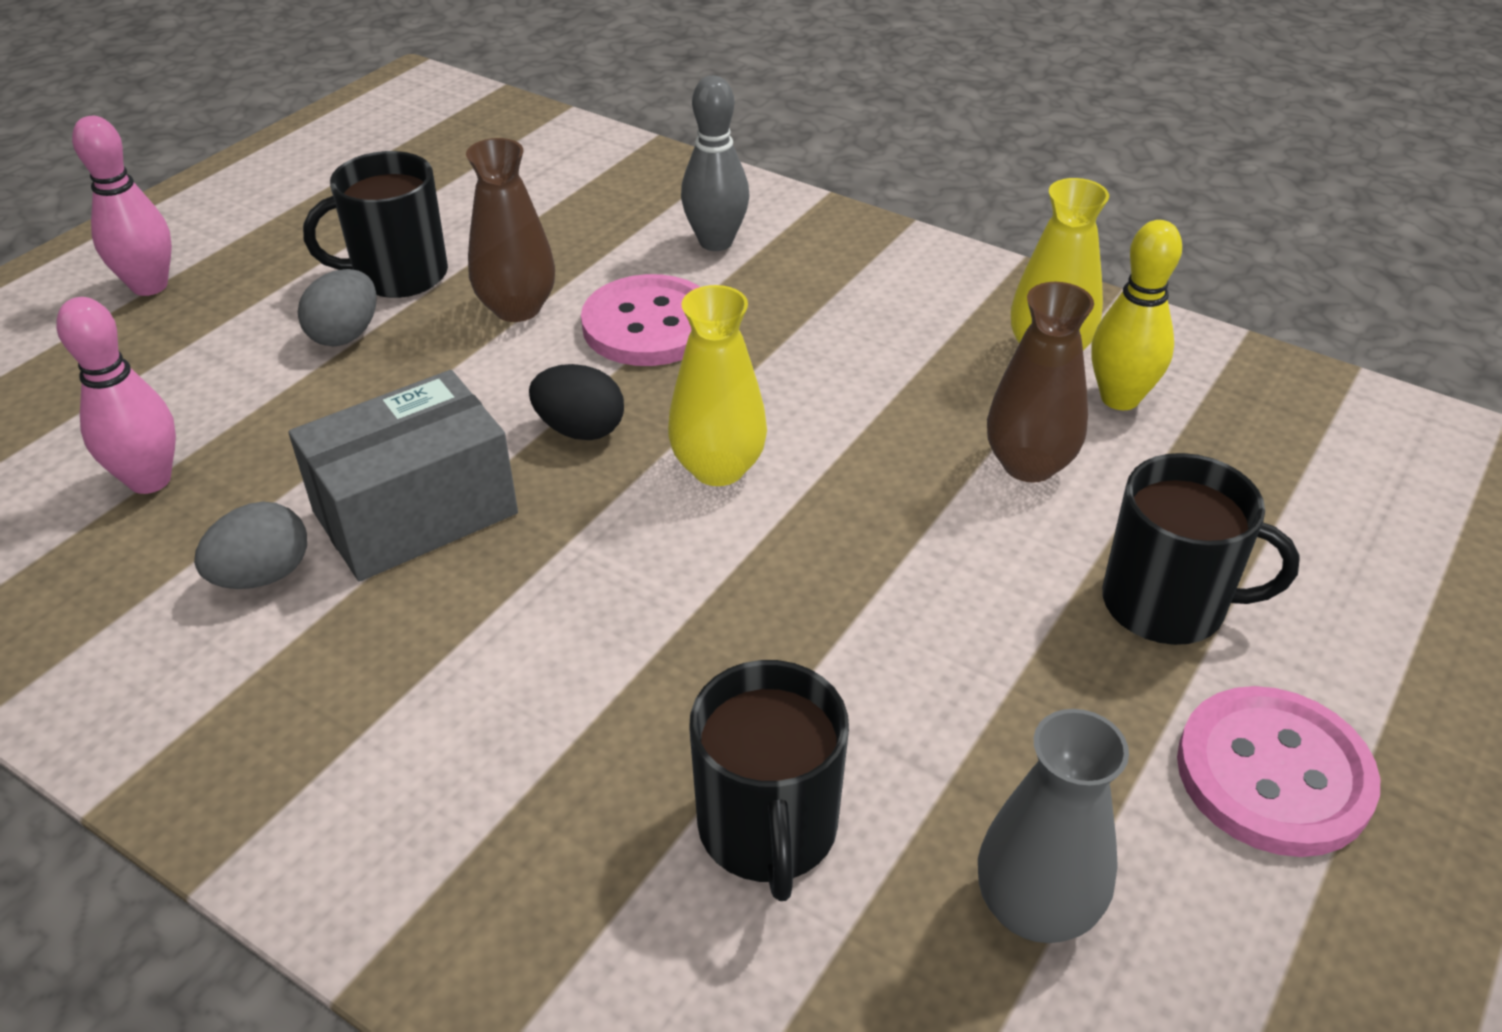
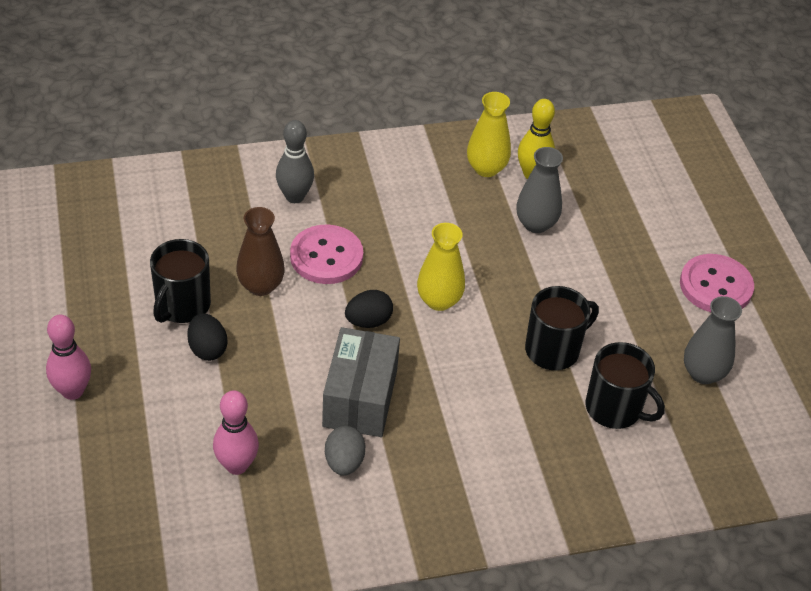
camera: 50 degrees left, 5 degrees up
(345, 334) = (207, 349): grey egg -> black egg
(1029, 464) = (536, 224): brown vase -> grey vase
(1167, 604) = (633, 249): black mug -> black mug (553, 349)

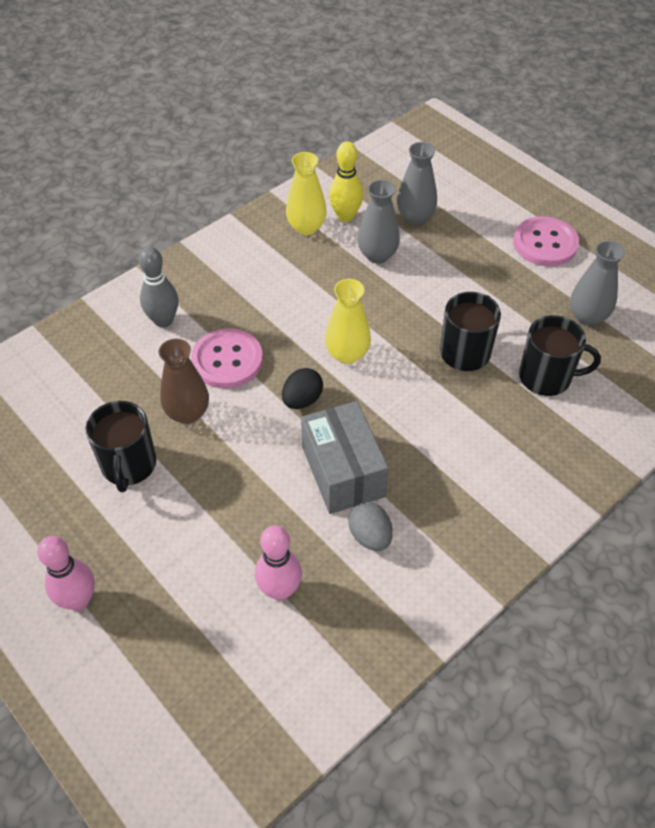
camera: 25 degrees left, 5 degrees up
(207, 349) = (179, 494): black egg -> none
(601, 204) = (415, 217): none -> grey vase

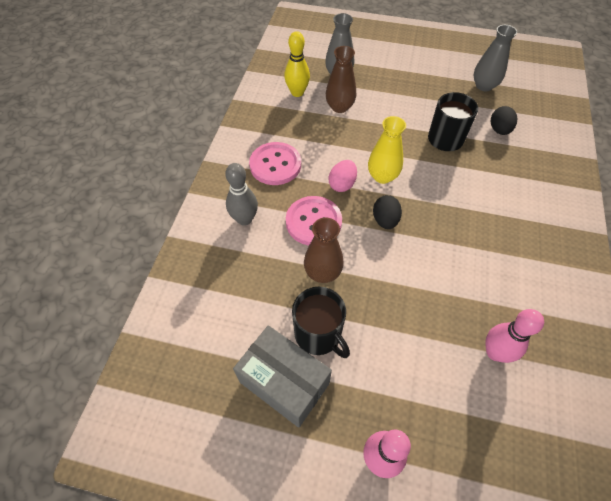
camera: 35 degrees left, 5 degrees up
(294, 339) = (342, 184): none -> pink egg
(306, 227) = (280, 111): yellow vase -> none
(343, 471) = (453, 250): grey box -> grey box (284, 382)
(370, 536) = (508, 281): grey egg -> none
(377, 255) = (339, 107): grey vase -> brown vase
(545, 243) = (423, 56): pink button -> pink button (275, 165)
(546, 377) = (499, 130): black mug -> black egg

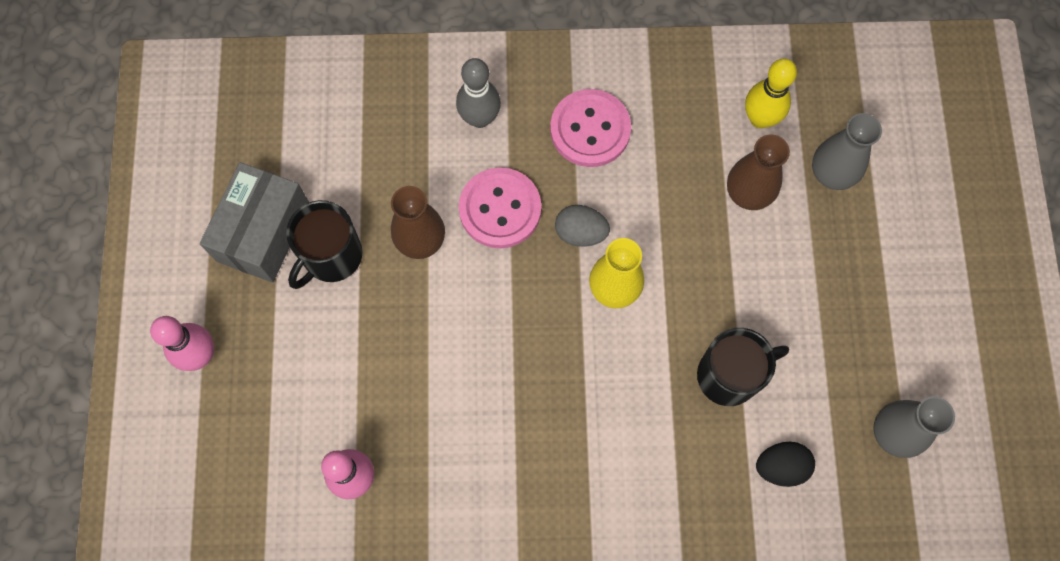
camera: 75 degrees right, 15 degrees up
(342, 184) = (580, 233): pink egg -> grey egg
(385, 220) = (530, 306): black egg -> none

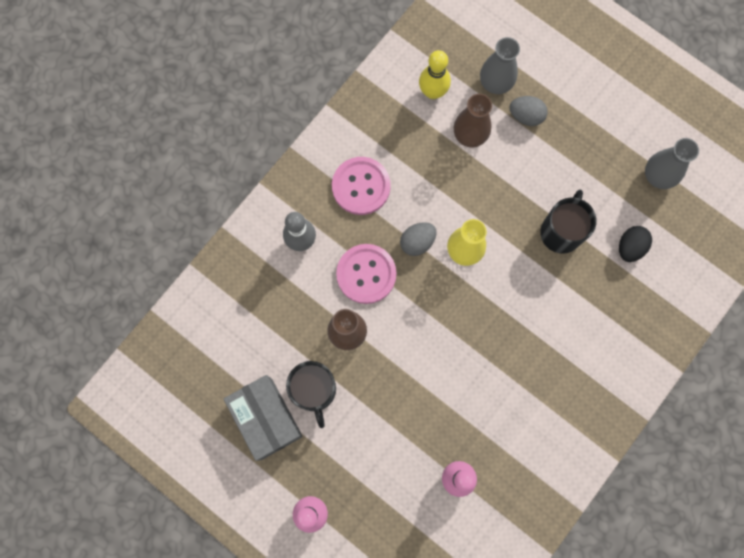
camera: 50 degrees left, 5 degrees up
(825, 234) = (526, 116): none -> grey egg

